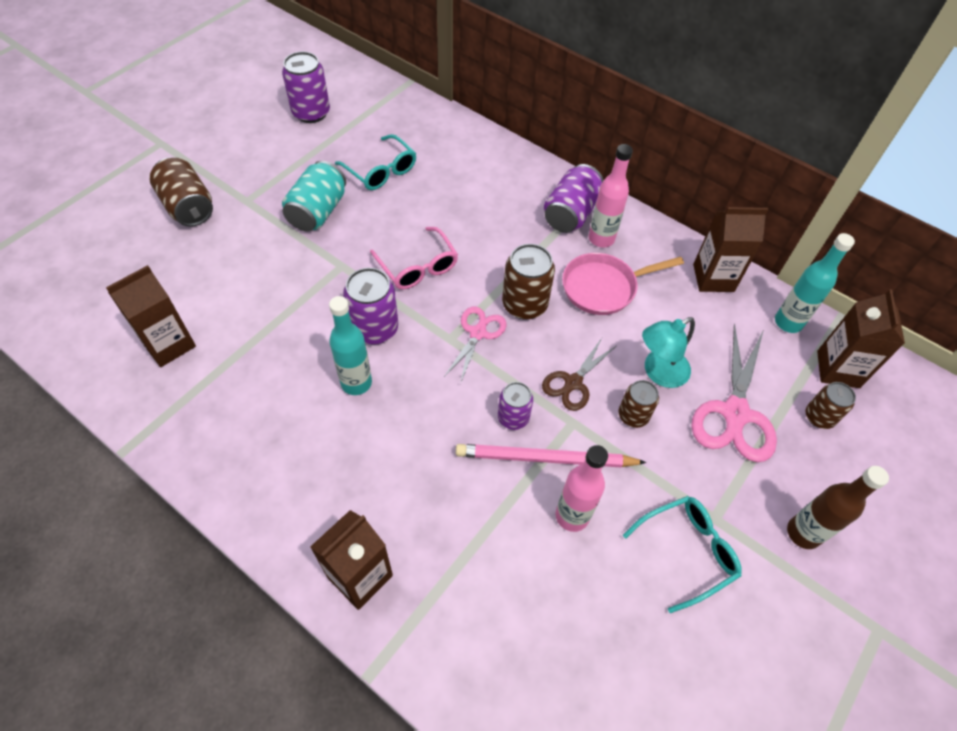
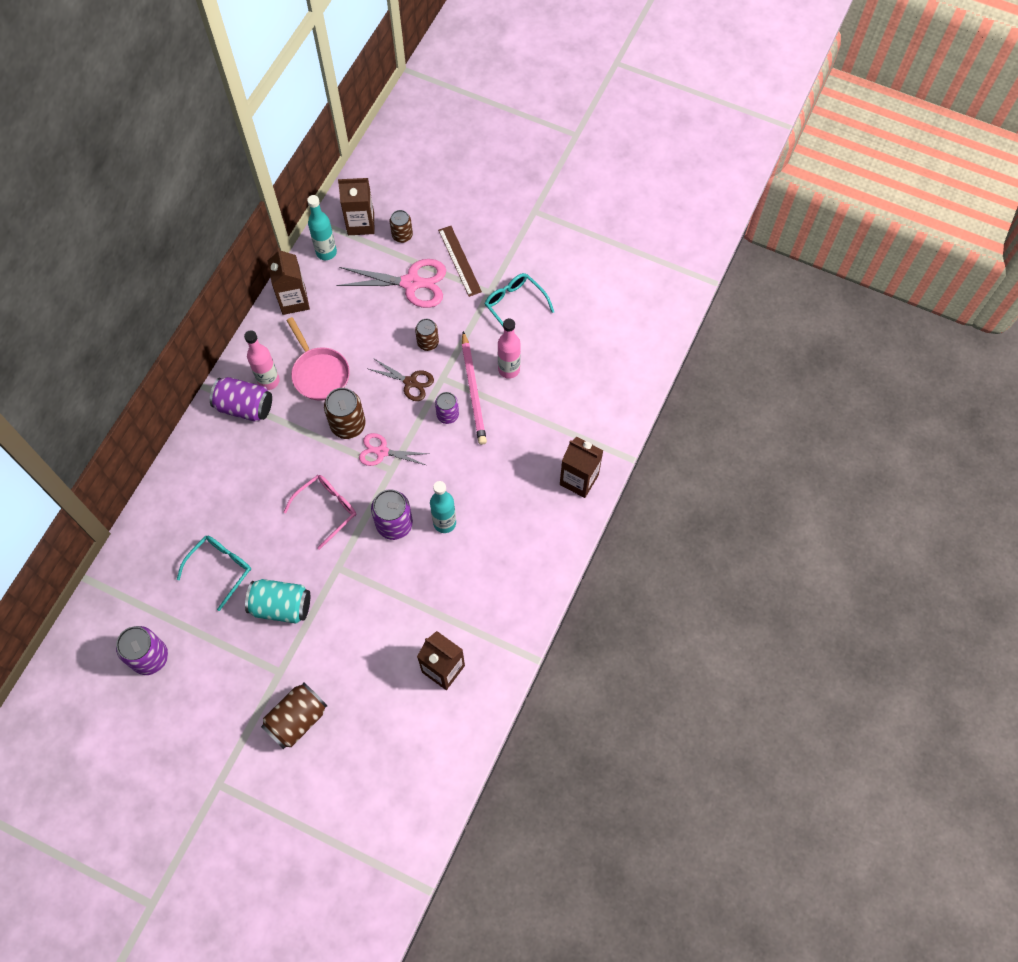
camera: 100 degrees left, 10 degrees up
(658, 373) = (389, 330): turquoise lamp -> none
(774, 486) = (459, 261): none -> brown ruler
(803, 533) = (486, 246): brown bottle -> none

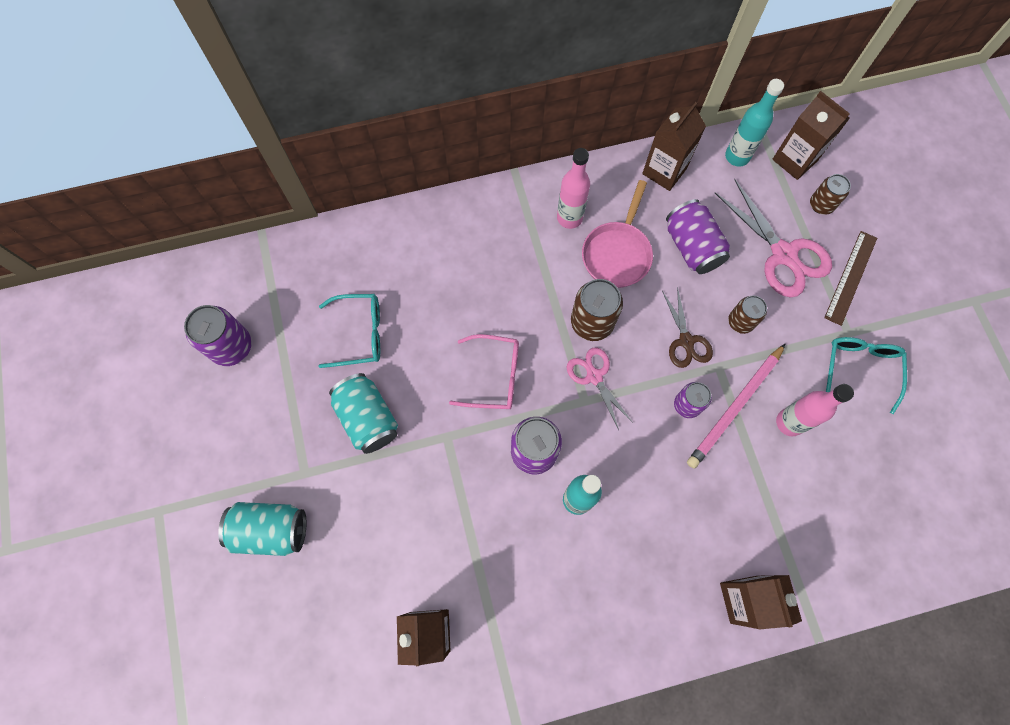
camera: 50 degrees right, 5 degrees up
(245, 407) = (527, 220): purple can -> purple can (692, 247)
(297, 719) = (271, 530): brown can -> turquoise can

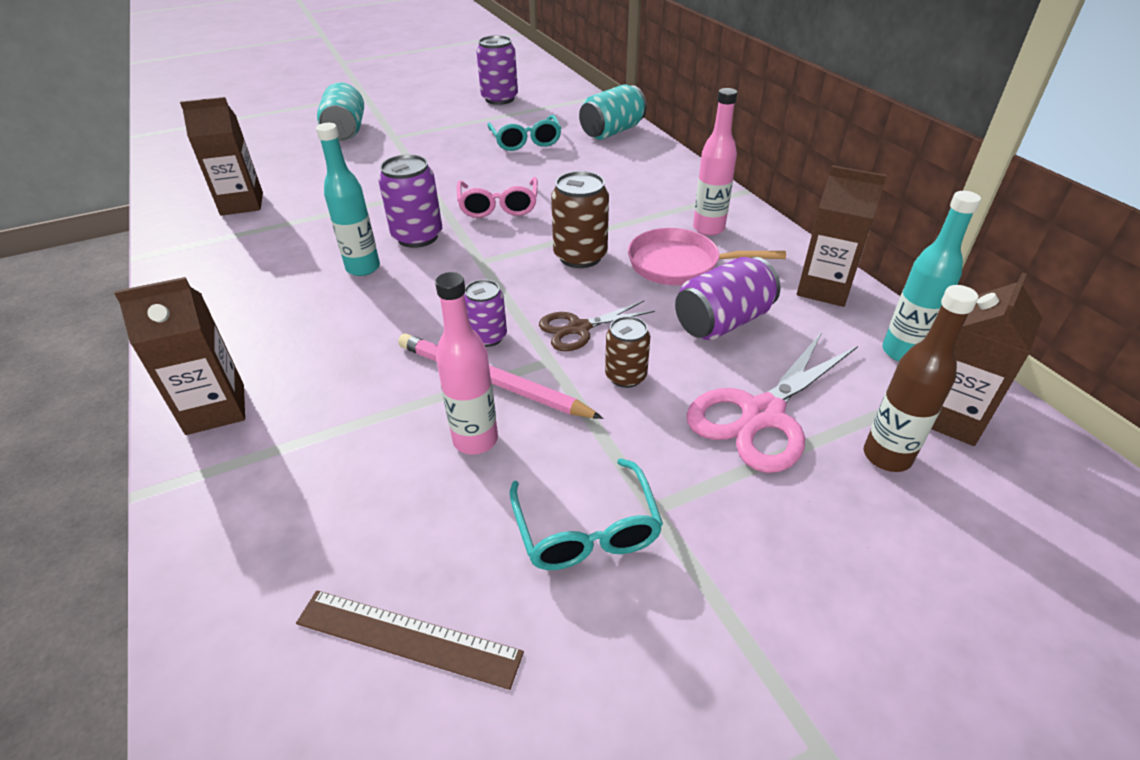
camera: 80 degrees right, 30 degrees down
(368, 418) = (445, 154): turquoise can -> turquoise can (612, 131)
(594, 376) = (512, 264): pink scissors -> none
(821, 205) = (887, 456): brown can -> brown bottle
(850, 277) = (765, 506): brown ruler -> brown ruler (408, 637)
(860, 370) = (586, 528): turquoise glasses -> turquoise glasses turned 75 degrees clockwise

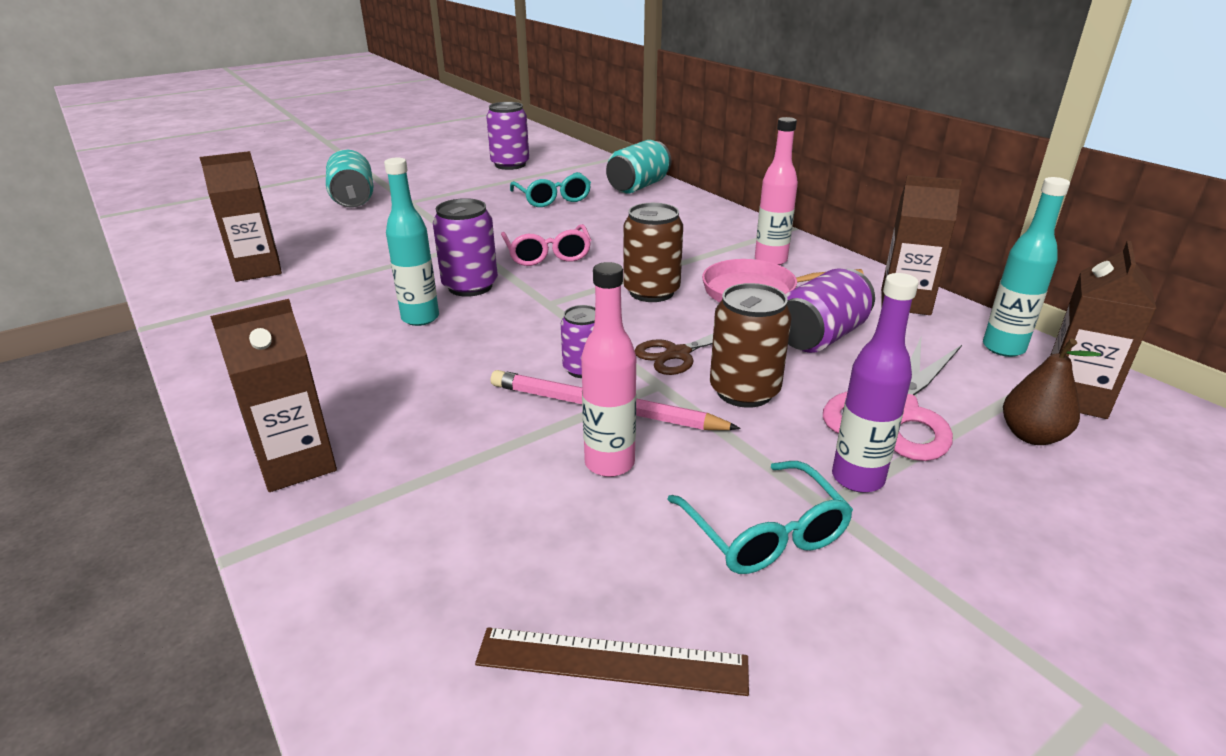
camera: 10 degrees left, 10 degrees down
(626, 376) = (744, 391): brown can -> brown can, size x1.59
(695, 483) = (857, 478): none -> purple bottle
(887, 456) = (1032, 436): brown bottle -> brown pear

